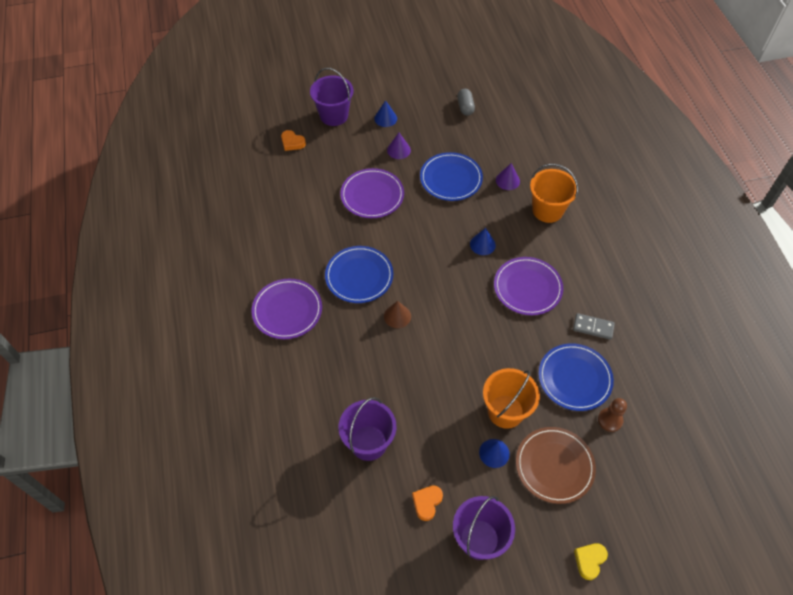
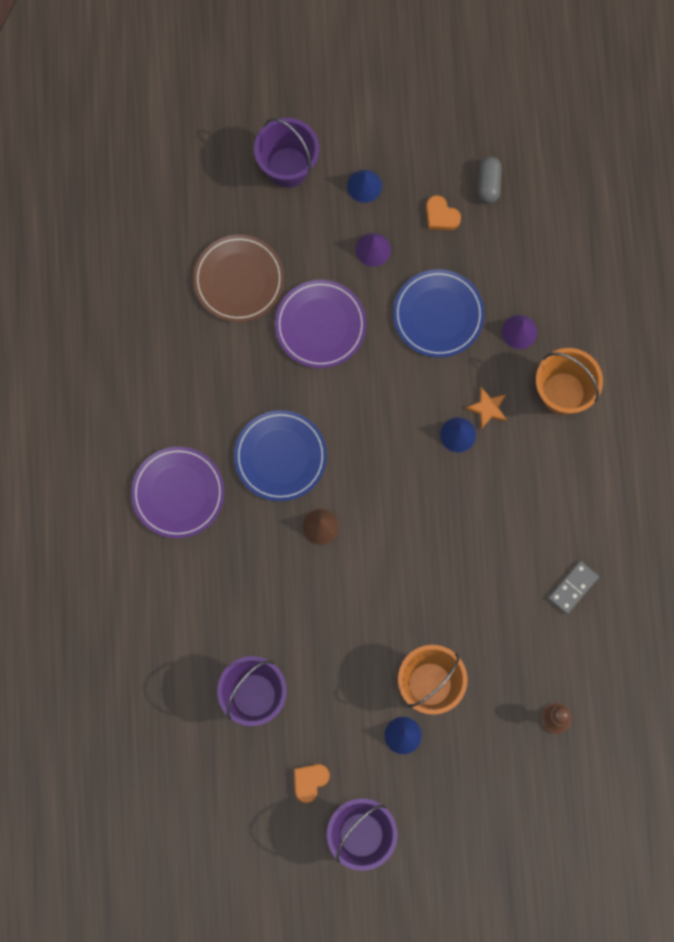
camera: 10 degrees right, 20 degrees up
(292, 142) = (219, 209): orange heart -> orange heart (441, 216)
(499, 226) = (487, 408): none -> orange star
(527, 288) = (502, 513): purple plate -> none
(554, 466) = (471, 764): brown plate -> brown plate (239, 280)
(574, 378) = (528, 655): blue plate -> none
(589, 560) = (481, 881): yellow heart -> none
(593, 327) = (573, 587): grey domino -> grey domino turned 75 degrees counterclockwise

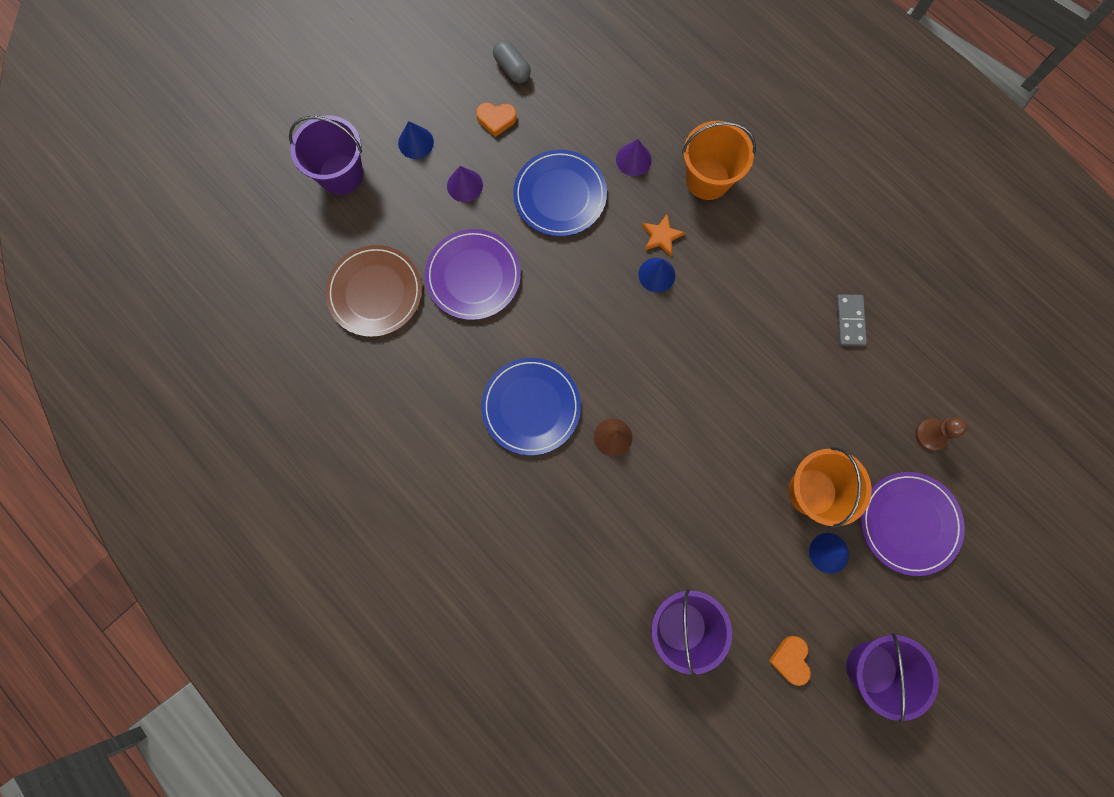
camera: 40 degrees left, 0 degrees up
(178, 493) = (471, 508): purple plate -> purple plate (909, 523)

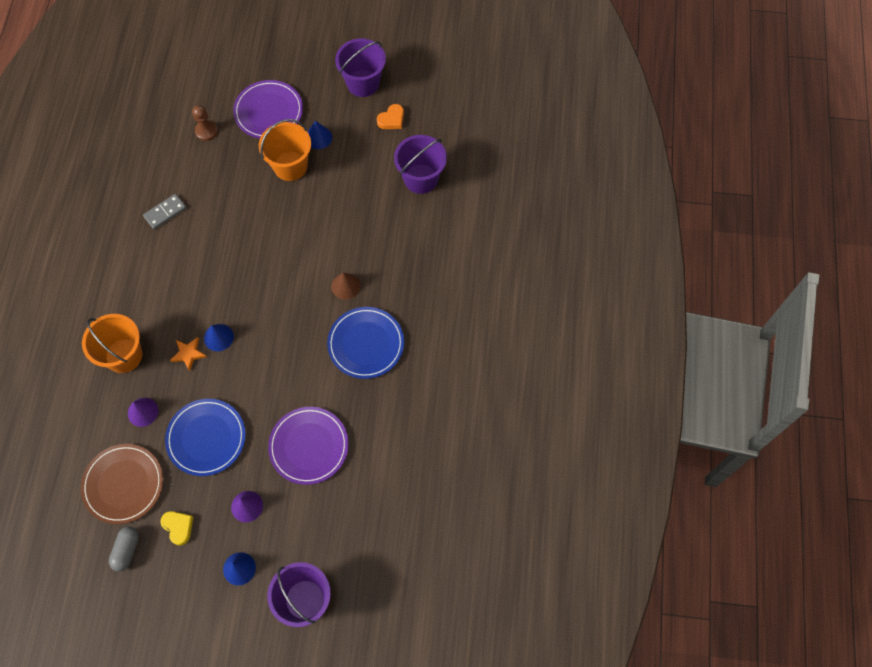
camera: 130 degrees left, 10 degrees down
(375, 292) = (371, 499): brown plate -> brown plate (123, 484)
(496, 119) = (178, 527): orange heart -> yellow heart

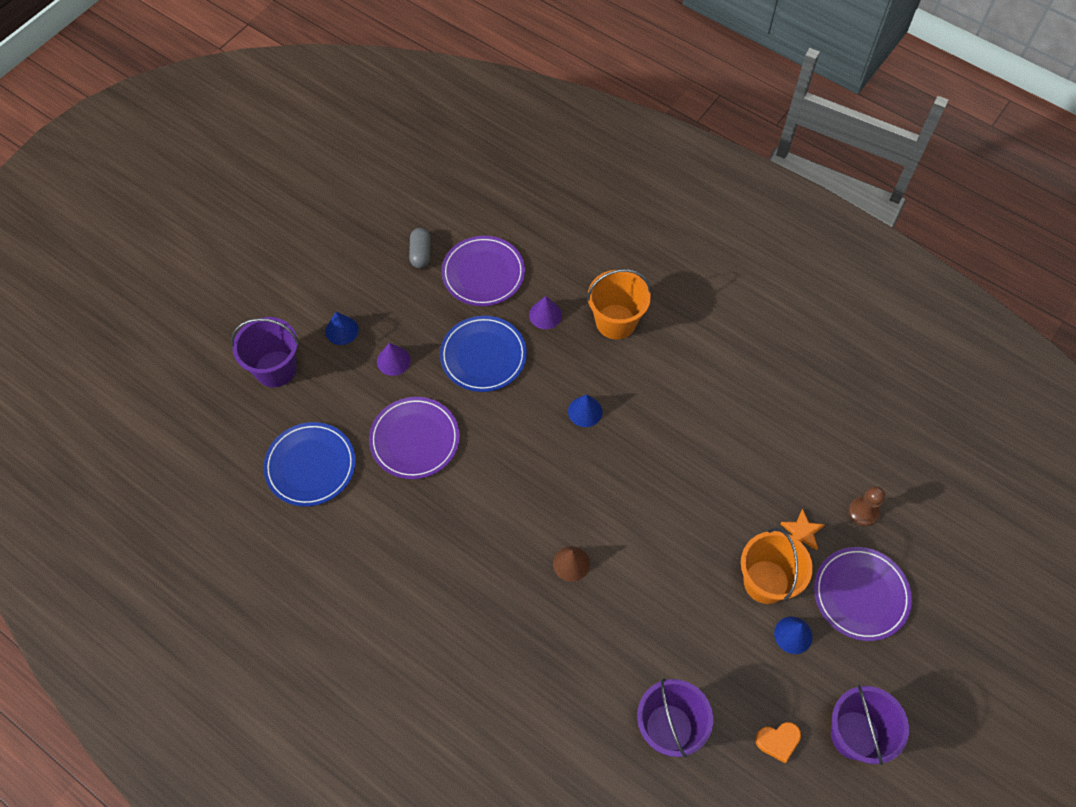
camera: 120 degrees right, 5 degrees down
(123, 484) = (483, 273): brown plate -> purple plate
(126, 550) = (421, 253): grey capsule -> grey capsule turned 45 degrees clockwise
(165, 212) = (768, 424): grey domino -> none
(178, 527) = (413, 299): yellow heart -> none
(188, 354) = (583, 377): orange star -> orange star (802, 531)
(366, 344) = (489, 549): blue plate -> blue plate (310, 466)
(391, 119) = (778, 741): orange heart -> orange heart turned 90 degrees counterclockwise

